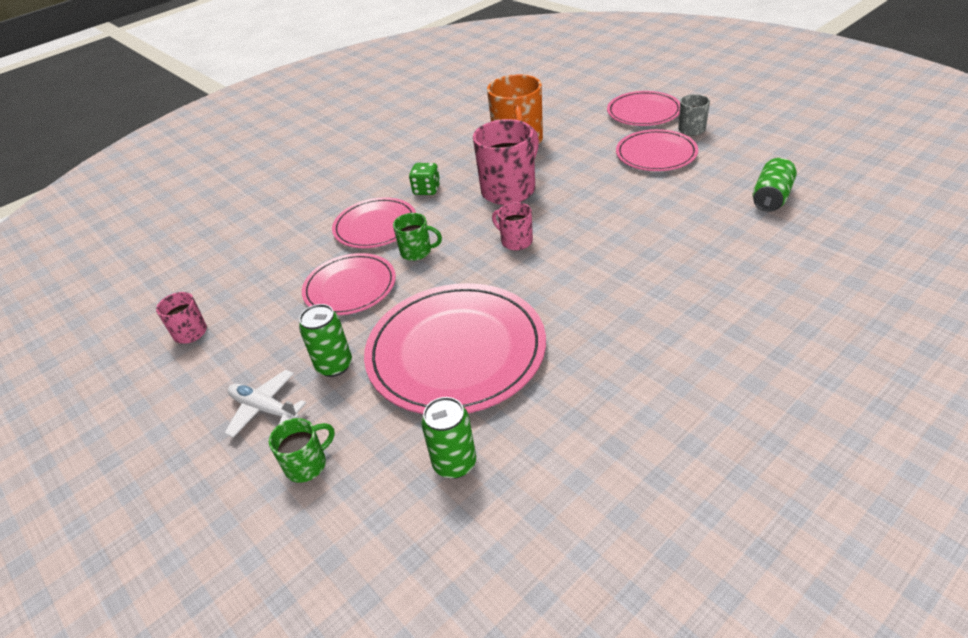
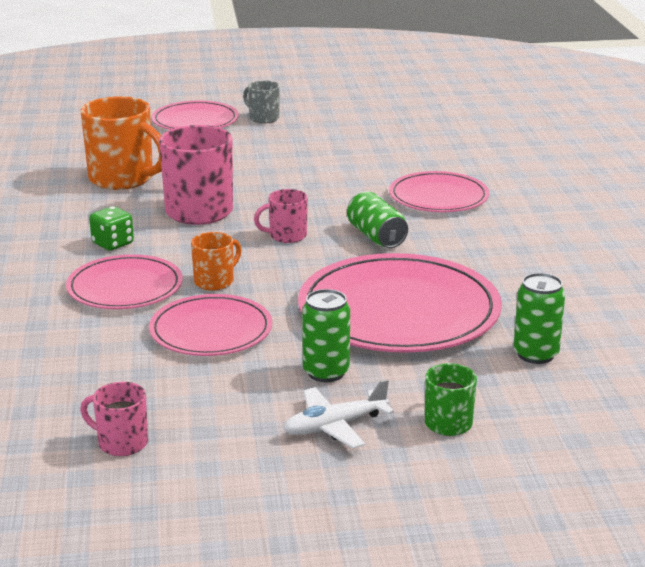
camera: 60 degrees left, 15 degrees down
(417, 252) = (215, 281): green mug -> orange mug
(656, 154) = (271, 142): pink plate -> pink plate (438, 197)
(771, 197) = (411, 136): green can -> green can (376, 236)

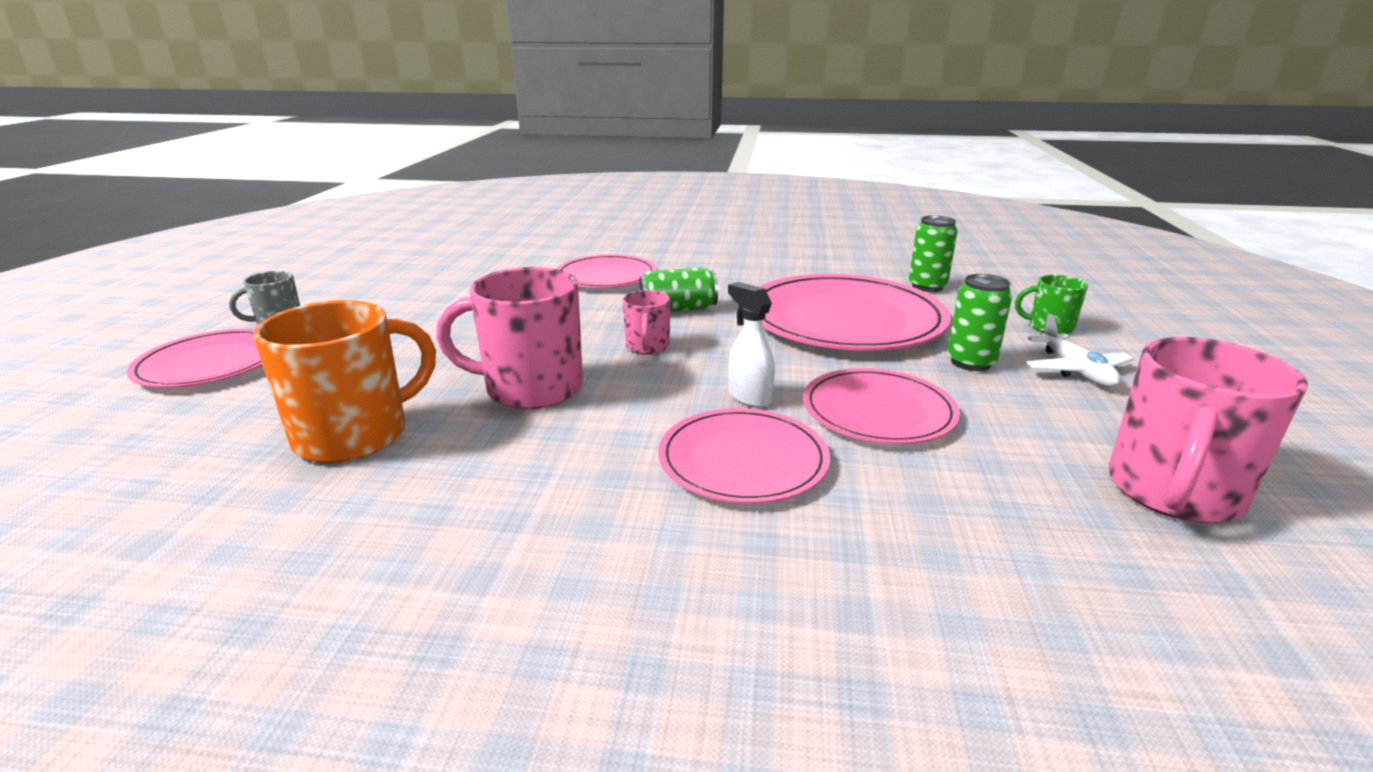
camera: 75 degrees left, 0 degrees up
(113, 244) = (591, 460): green dice -> none
(121, 443) = (1172, 492): pink mug -> pink mug, size x1.92
(215, 281) = (749, 397): orange mug -> white spray bottle

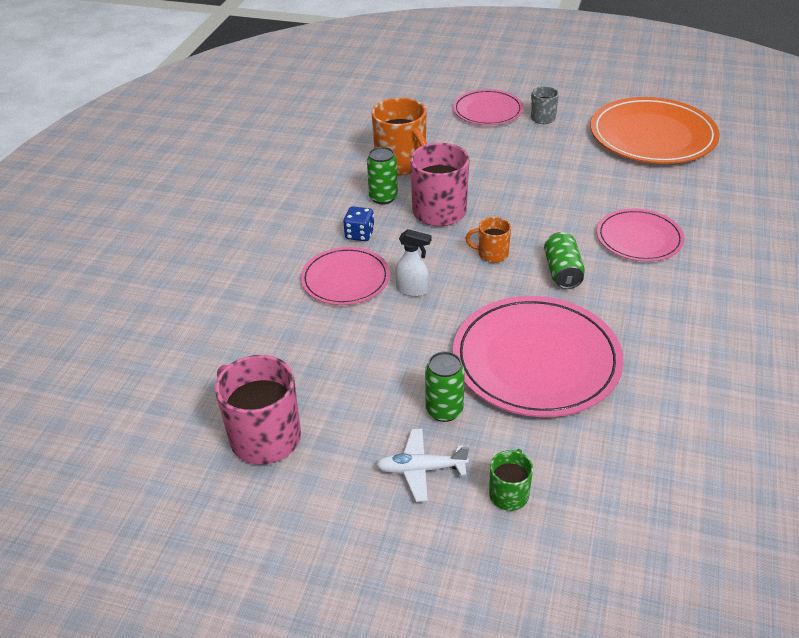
camera: 100 degrees right, 15 degrees up
(383, 267) = (652, 135): none -> orange plate
(602, 459) = (359, 234): none -> blue dice
(647, 347) = (492, 254): pink mug -> orange mug
(749, 397) = (412, 290): white spray bottle -> white spray bottle turned 45 degrees clockwise
(878, 411) = (383, 341): pink plate -> none
(927, 286) = (622, 441): green can -> green can (383, 197)

